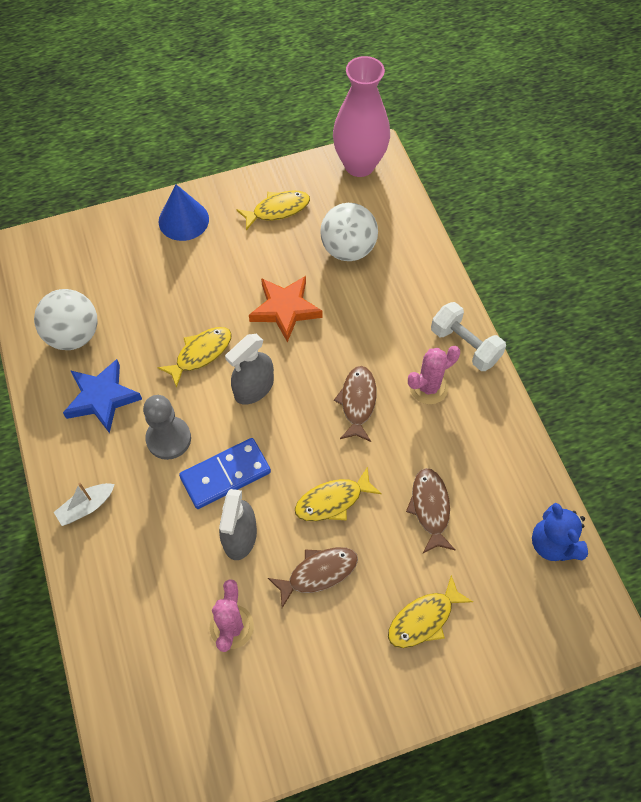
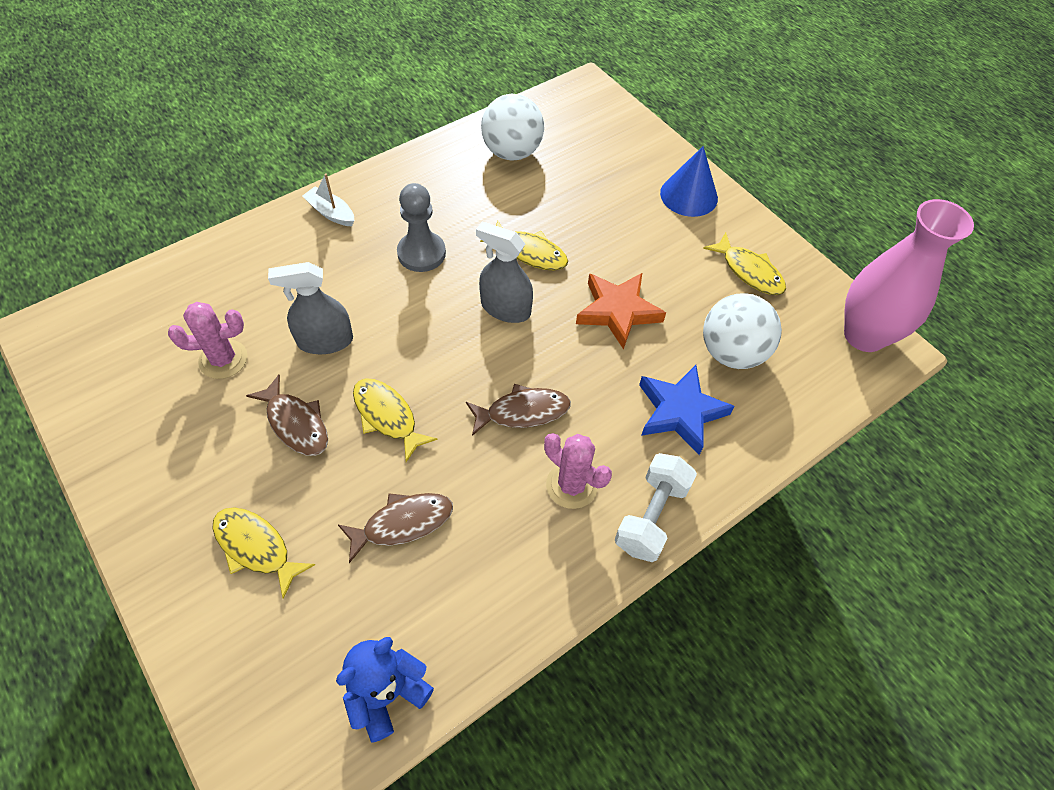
camera: 70 degrees right, 5 degrees down
(102, 398) = (450, 191): blue star -> blue star (680, 412)
(225, 475) = (393, 310): blue domino -> none

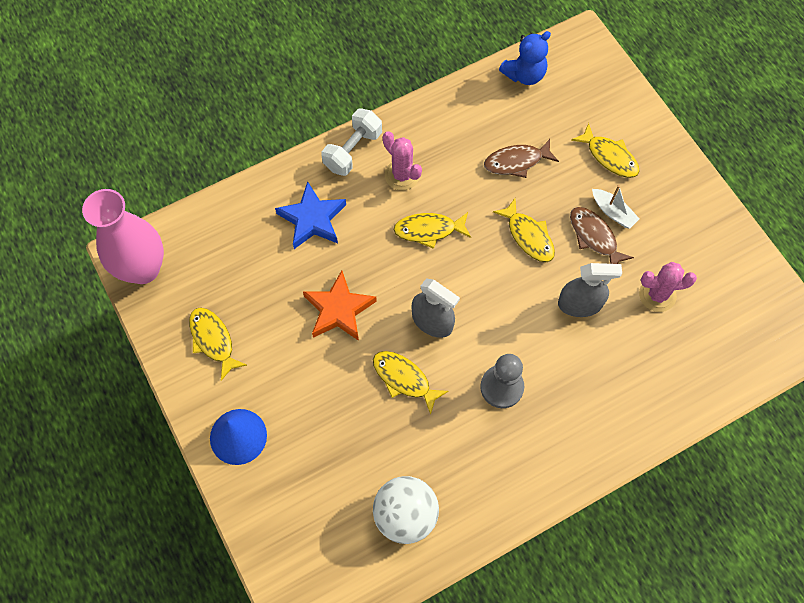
camera: 170 degrees left, 10 degrees up
(331, 213) = (587, 444): white boat -> white boat (613, 212)
(523, 412) = (429, 230): brown fish -> yellow fish
(732, 353) = (257, 263): white ball -> none

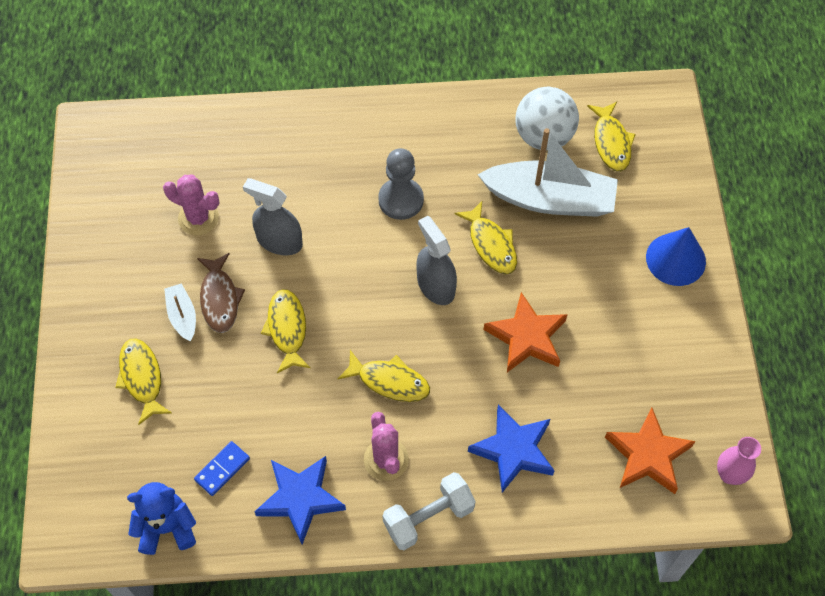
camera: 155 degrees left, 5 degrees down
(143, 269) = (729, 474): pink vase -> pink vase, size x0.49
(210, 257) = (648, 455): none -> orange star
(213, 340) = (672, 361): yellow fish -> yellow fish (611, 142)
(372, 447) = (550, 199): none -> white boat
(447, 126) = (300, 498): none -> blue star
(512, 122) = (222, 469): none -> blue domino
(516, 162) = (247, 418): brown fish -> none

